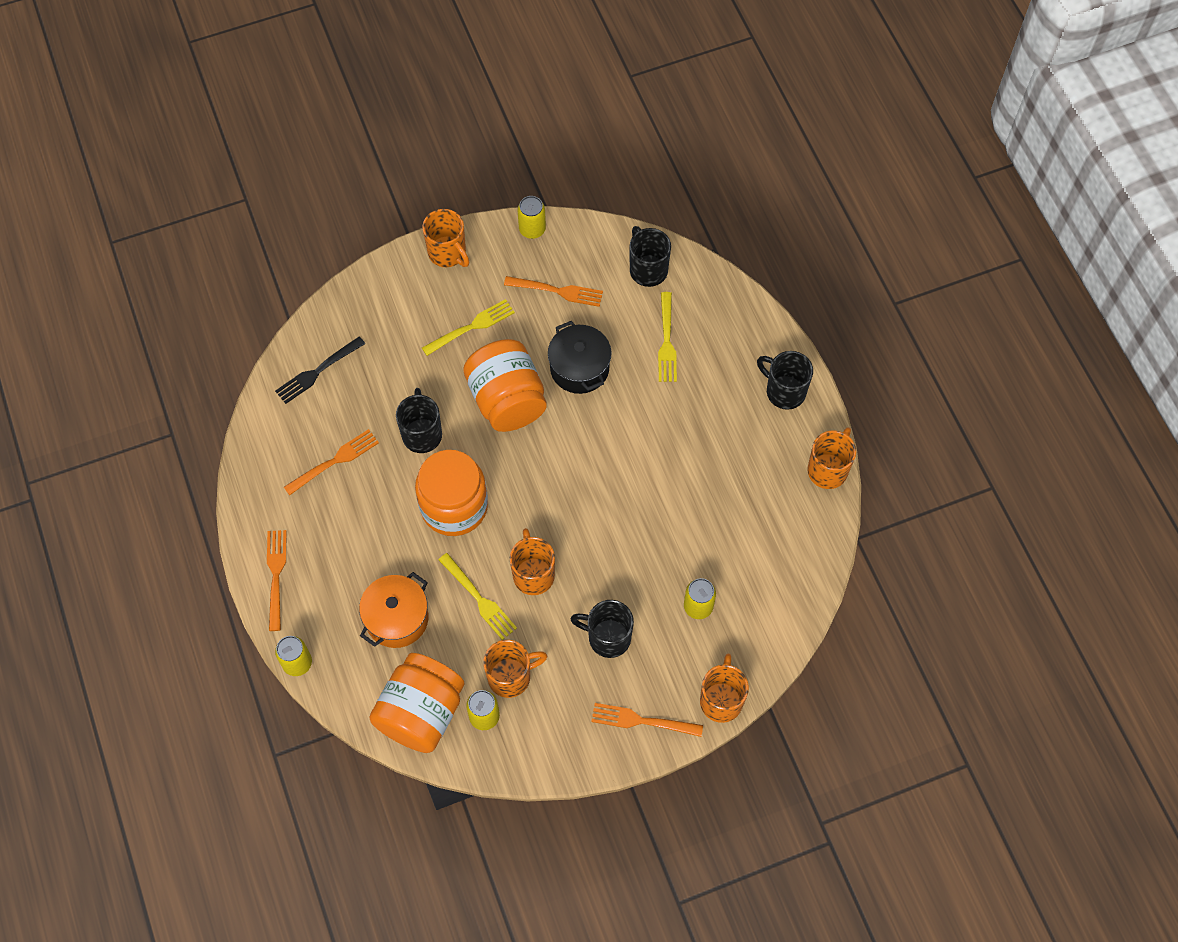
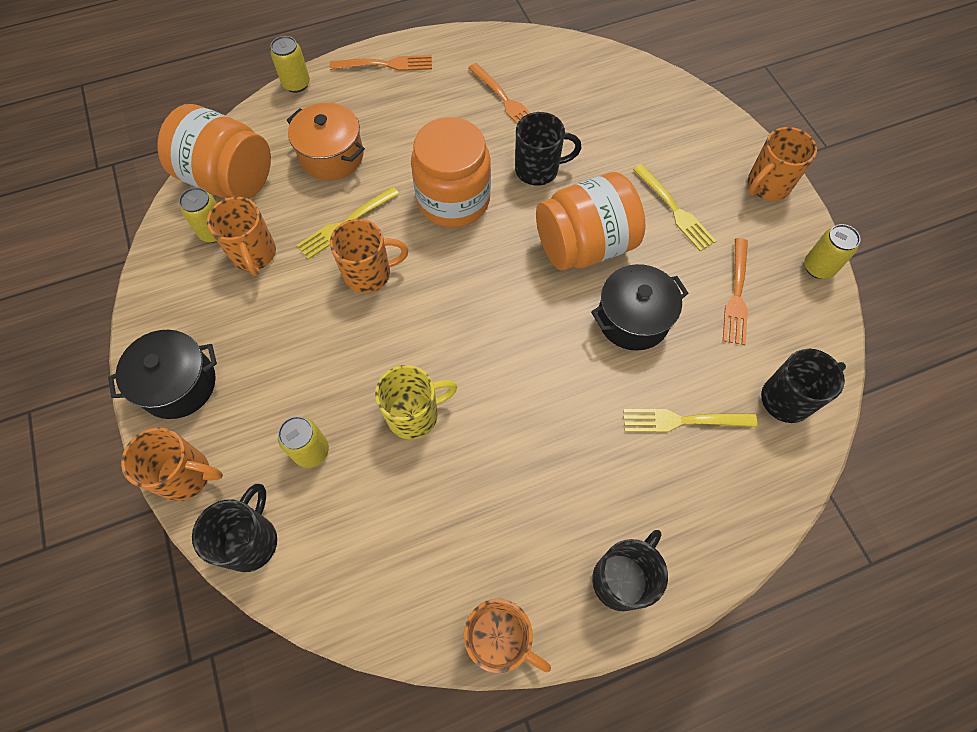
camera: 90 degrees right, 0 degrees up
(318, 371) = (605, 83): black fork -> none
(607, 637) = (285, 349): black mug -> black mug (251, 541)
(642, 721) = (178, 384): orange fork -> black pot
(665, 531) = (414, 414): none -> yellow mug

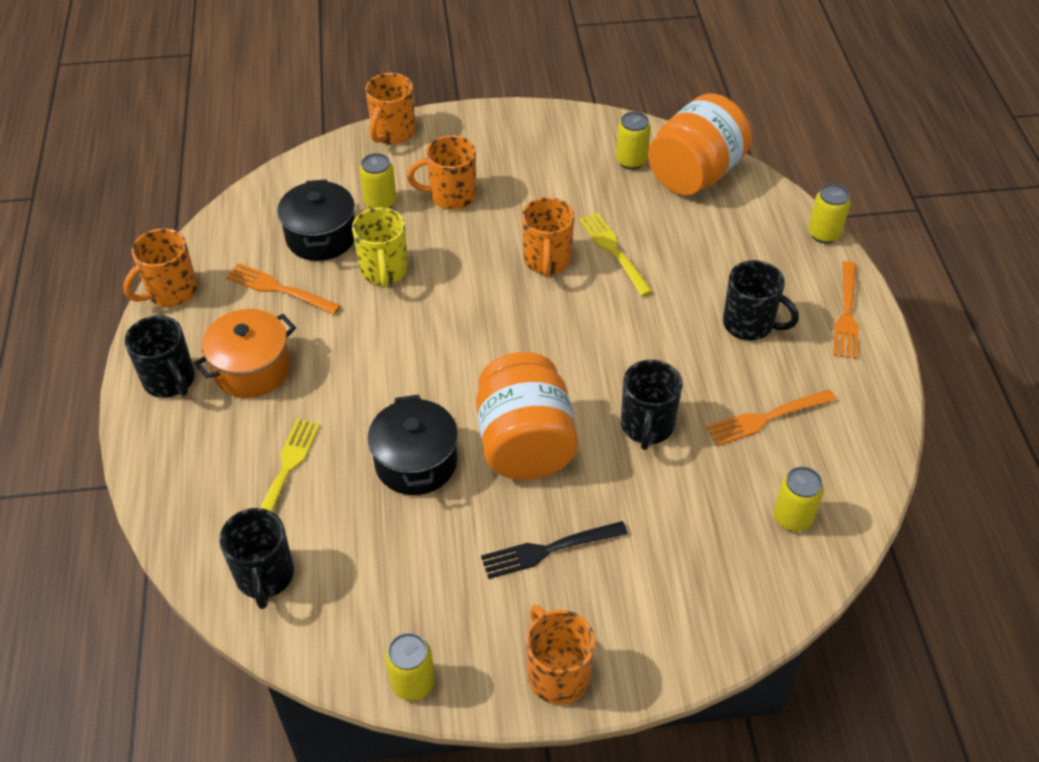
camera: 105 degrees right, 15 degrees down
(178, 384) = (476, 132): black pot -> black pot (321, 237)
(251, 541) = (322, 164): black mug -> black mug (749, 324)
(254, 254) = (596, 184): orange mug -> orange mug (451, 196)
(332, 156) = (709, 251): orange pot -> orange pot (252, 369)
(453, 200) = (622, 340): orange jar -> none
(588, 79) = (792, 518): none -> yellow can
(674, 210) = (549, 550): yellow fork -> black fork
(736, 295) = (408, 574): orange fork -> orange fork (279, 289)

